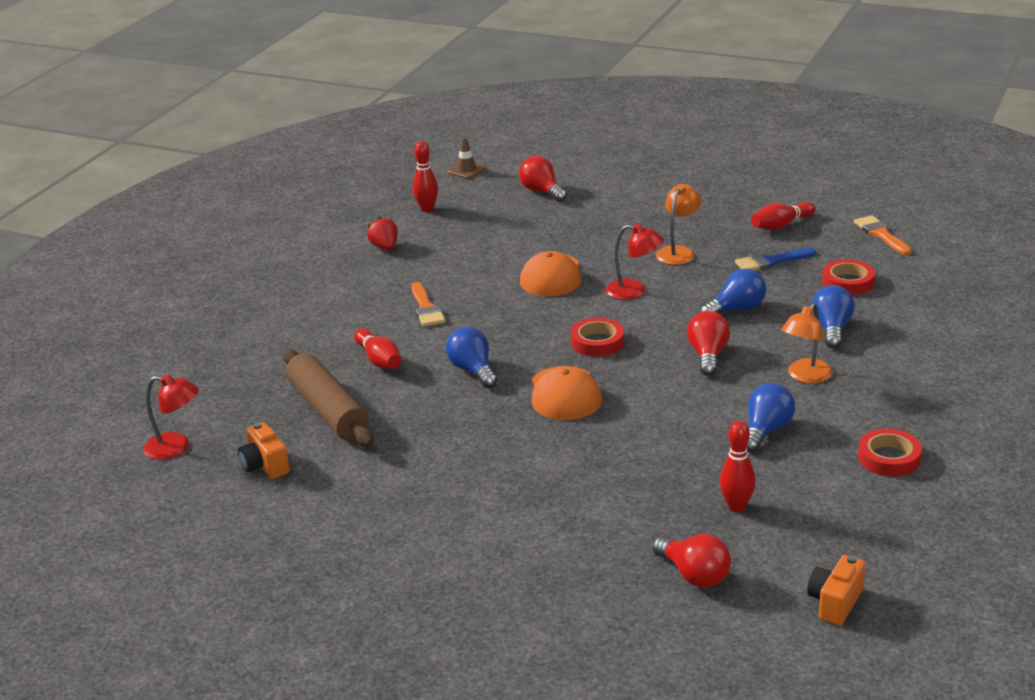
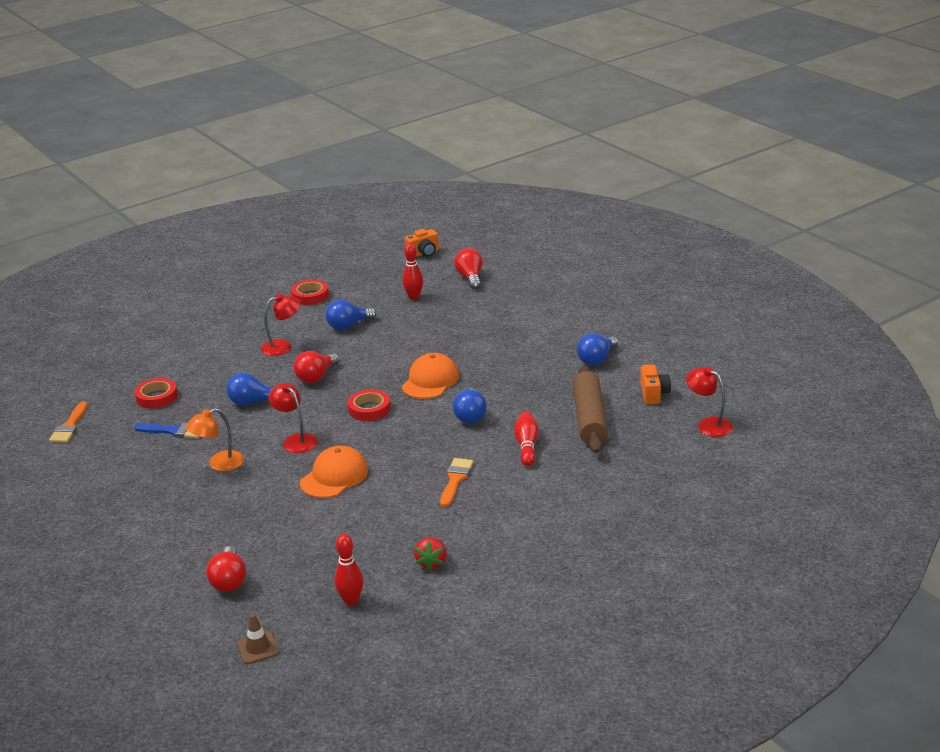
camera: 150 degrees left, 0 degrees up
(781, 225) = (114, 461): red bowling pin -> none
(805, 376) = (283, 346): orange lamp -> red lamp
(832, 329) = (221, 369): blue light bulb -> blue light bulb (597, 359)

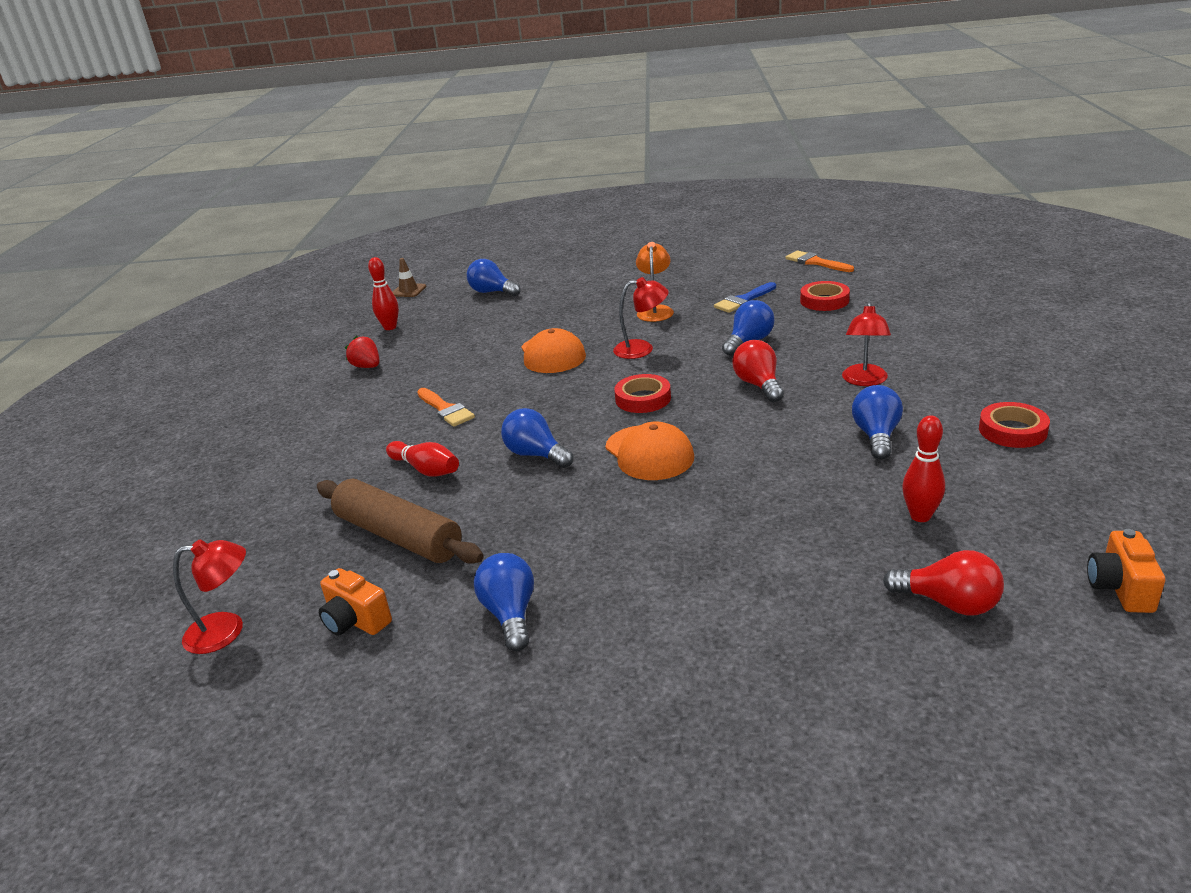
camera: 130 degrees right, 0 degrees up
(229, 580) = (492, 292): red light bulb -> blue light bulb

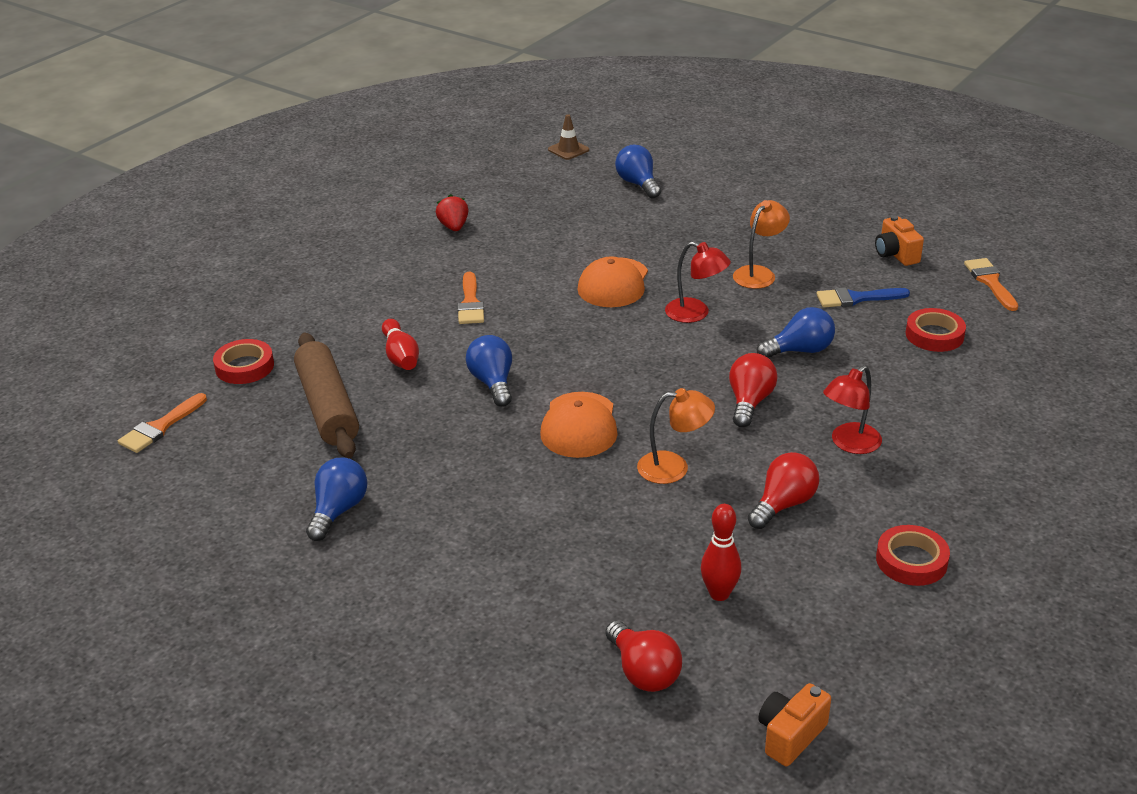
camera: 30 degrees right, 5 degrees up
(227, 631) = (160, 427): red lamp -> orange brush
(356, 621) = (240, 462): orange camera -> orange camera (895, 254)
(390, 327) = (512, 189): red bowling pin -> none
(643, 399) = (635, 368): red tape -> red tape (244, 367)
(763, 448) = (674, 467): none -> orange lamp
(876, 436) = (783, 504): blue light bulb -> red light bulb

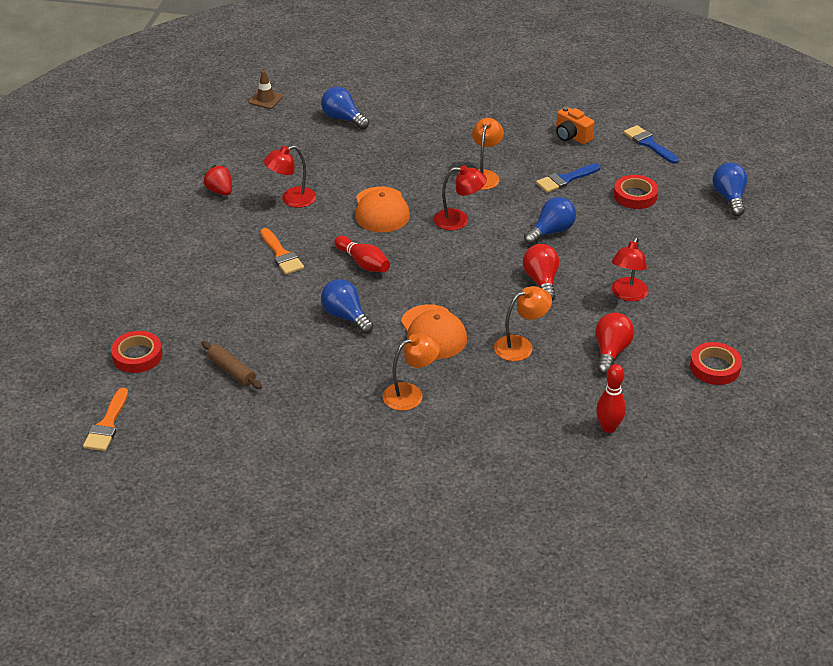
camera: 25 degrees left, 5 degrees up
(328, 407) = (232, 370): brown rolling pin -> brown rolling pin, size x0.52
(338, 511) = (302, 449): blue light bulb -> blue light bulb (729, 198)
(400, 356) = (258, 313): red bowling pin -> red bowling pin (363, 263)
(504, 485) = (410, 394): none -> orange lamp
(523, 251) = (291, 199): none -> red lamp
(643, 672) = (594, 496): red light bulb -> none
(790, 736) = (710, 507): orange camera -> none
(990, 282) = (649, 144): orange brush -> blue brush

